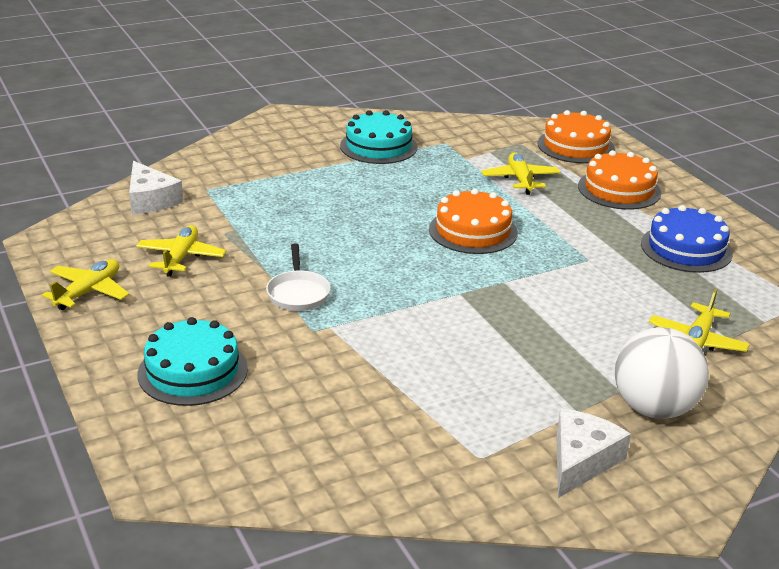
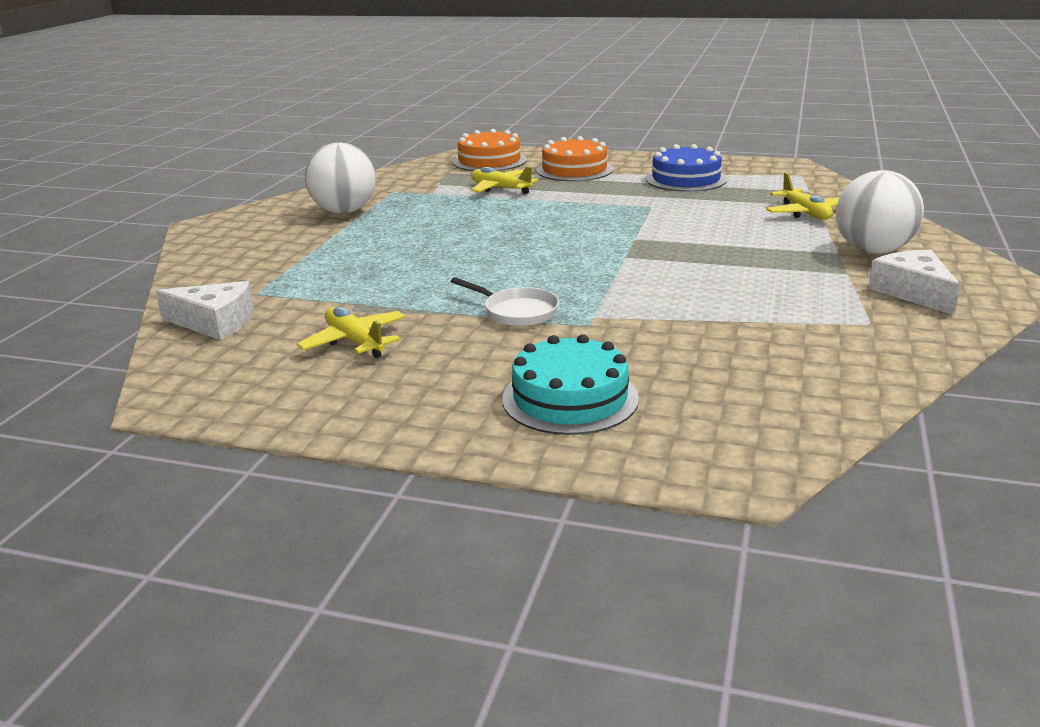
camera: 45 degrees left, 5 degrees down
(89, 292) = (325, 407): yellow plane -> none
(378, 146) = (344, 211): turquoise cake -> white ball
(473, 231) = (543, 224): orange cake -> none

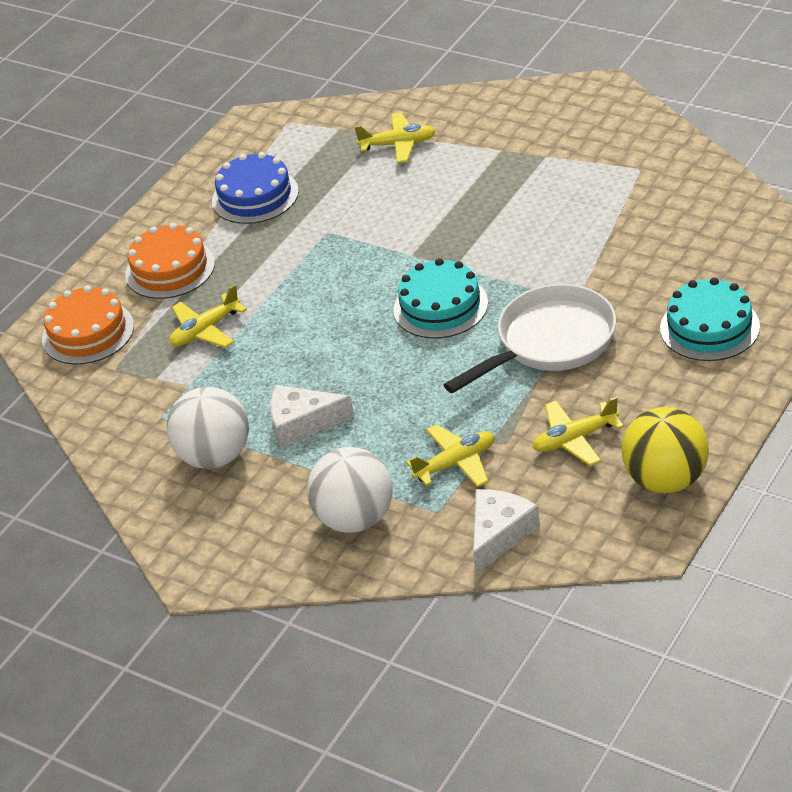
camera: 70 degrees left, 15 degrees up
(278, 399) = (666, 480): none -> yellow ball
(323, 292) = (456, 463): none -> yellow plane
(517, 312) = (550, 342): white pan -> white pan, size x1.85
(560, 259) = (440, 306): none -> turquoise cake
(873, 251) = (505, 131): white ball -> white ball (355, 519)
(913, 292) = (595, 135): white cheese -> white cheese (302, 423)

